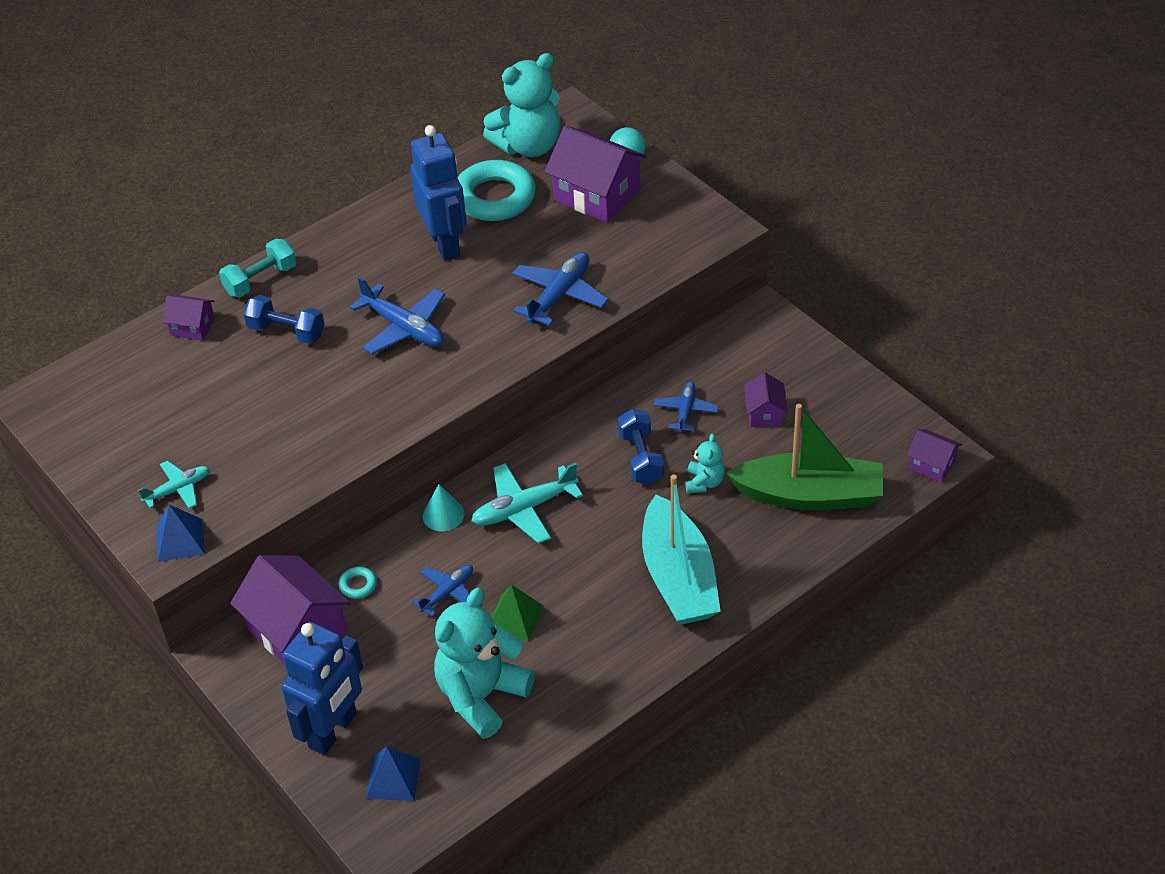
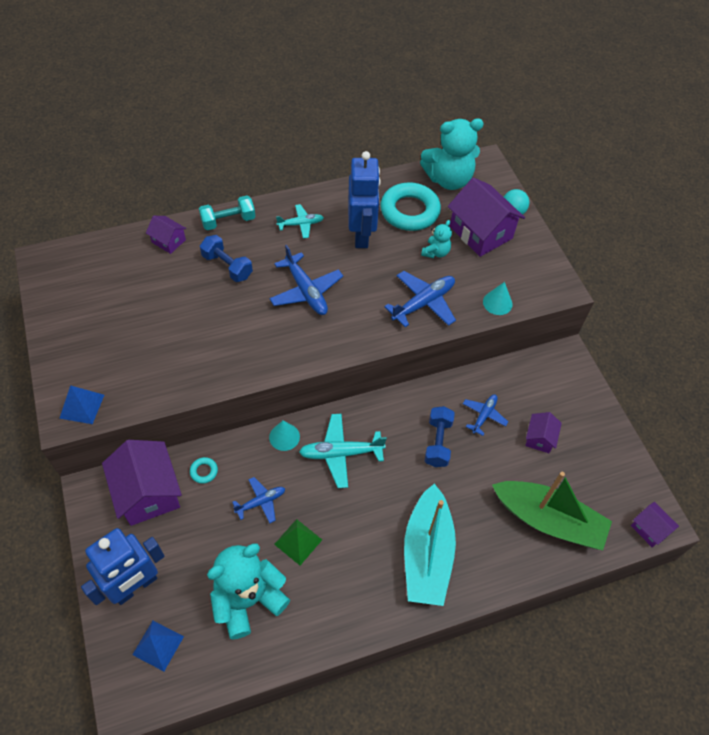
camera: 15 degrees right, 10 degrees up
(178, 489) = (100, 364): turquoise plane -> turquoise plane (301, 224)
(651, 267) = (497, 303): none -> turquoise cone
(704, 482) = (475, 480): turquoise teddy bear -> turquoise teddy bear (435, 252)

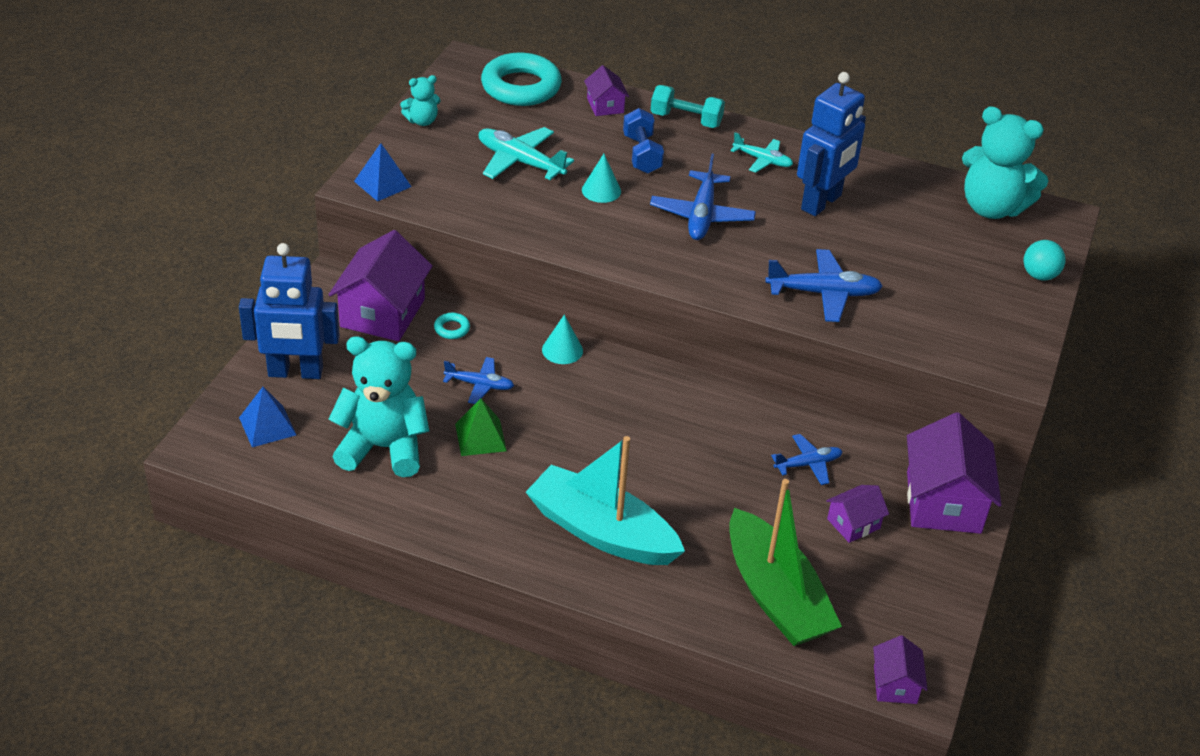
camera: 40 degrees right, 15 degrees down
(340, 453) = (605, 398): turquoise plane -> turquoise plane (520, 162)
(409, 211) = (906, 211): turquoise ring -> turquoise ring (521, 87)
(427, 553) = (602, 532): turquoise boat -> turquoise boat turned 75 degrees clockwise
(435, 252) = (893, 260): turquoise teddy bear -> turquoise teddy bear (422, 121)
(438, 442) = (725, 453): blue dumbbell -> none
(481, 232) = (973, 272): purple house -> purple house (943, 502)
(497, 303) = (915, 340): turquoise cone -> turquoise cone (601, 190)

